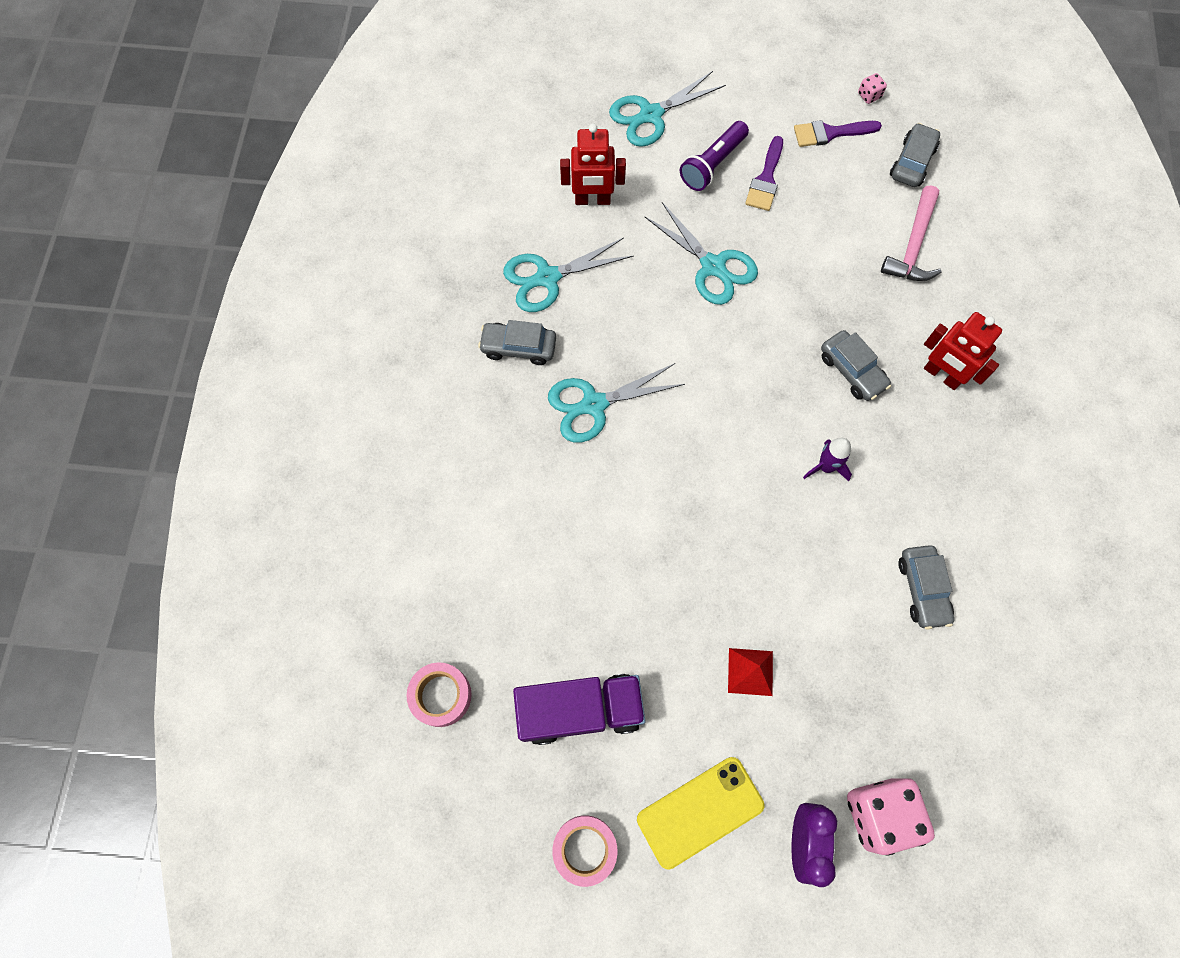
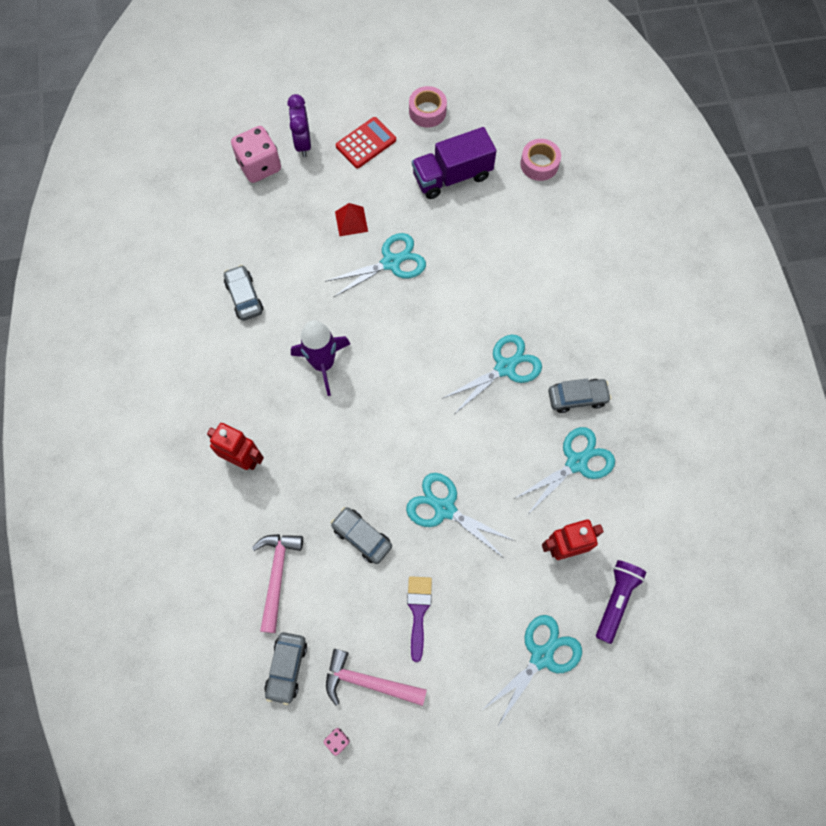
camera: 165 degrees right, 0 degrees up
(700, 812) = (366, 143): yellow phone -> red calculator
(706, 589) = (391, 262): none -> turquoise scissors
(712, 164) = (470, 615): purple flashlight -> purple flashlight (616, 600)
(826, 467) = (323, 364): purple rocket -> purple rocket, size x1.75
(830, 133) = (368, 682): purple brush -> pink hammer
(852, 371) = (314, 444): grey car -> grey car (362, 537)

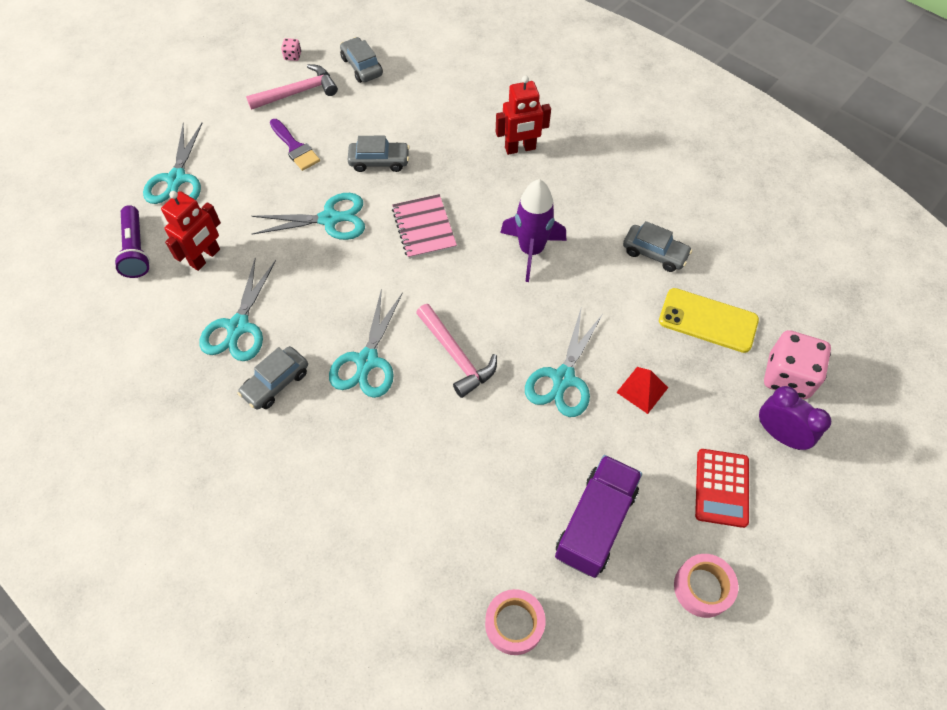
camera: 140 degrees right, 10 degrees down
(265, 229) = (708, 320): none -> yellow phone
(277, 575) = (419, 104): pink hammer -> pink hammer (456, 356)
(381, 443) = (424, 228): none -> pink notebook

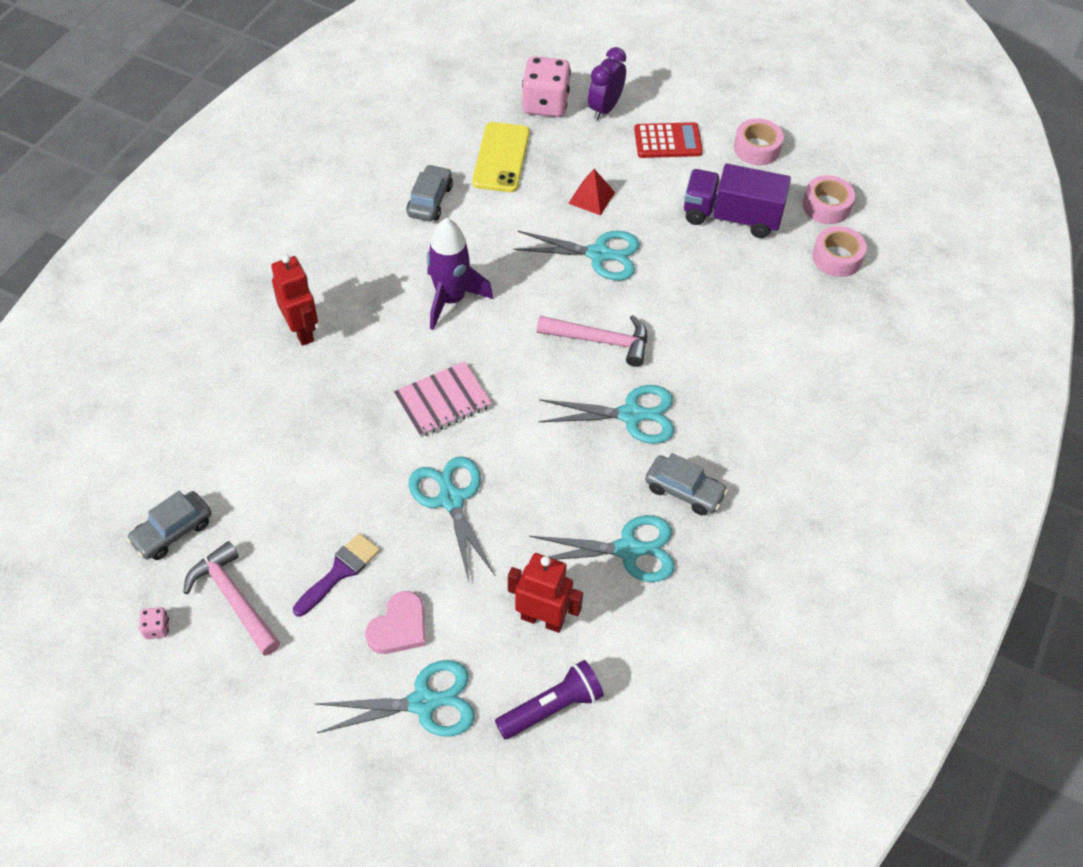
camera: 105 degrees left, 5 degrees down
(238, 174) = (399, 627): none -> pink heart
(379, 161) = (347, 469): grey car -> none
(456, 356) = (600, 340): pink hammer -> pink hammer turned 60 degrees clockwise
(597, 641) = (826, 206): none -> pink tape

